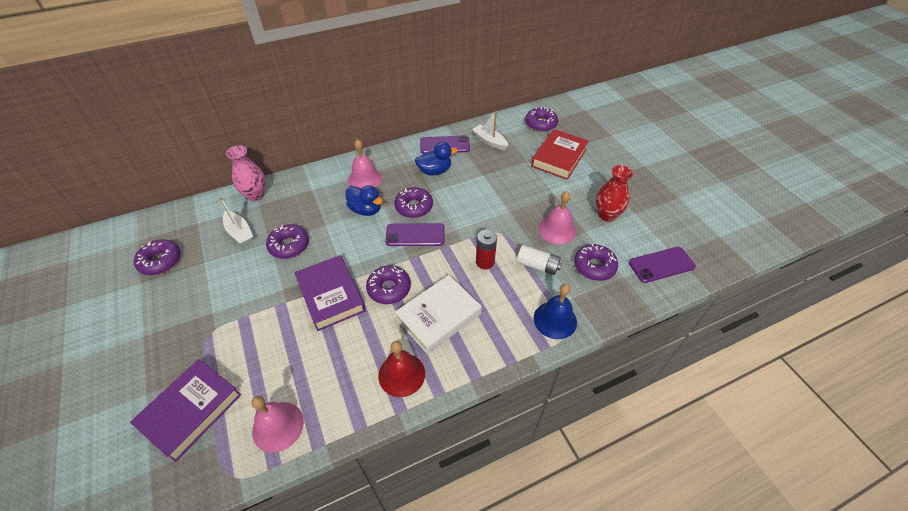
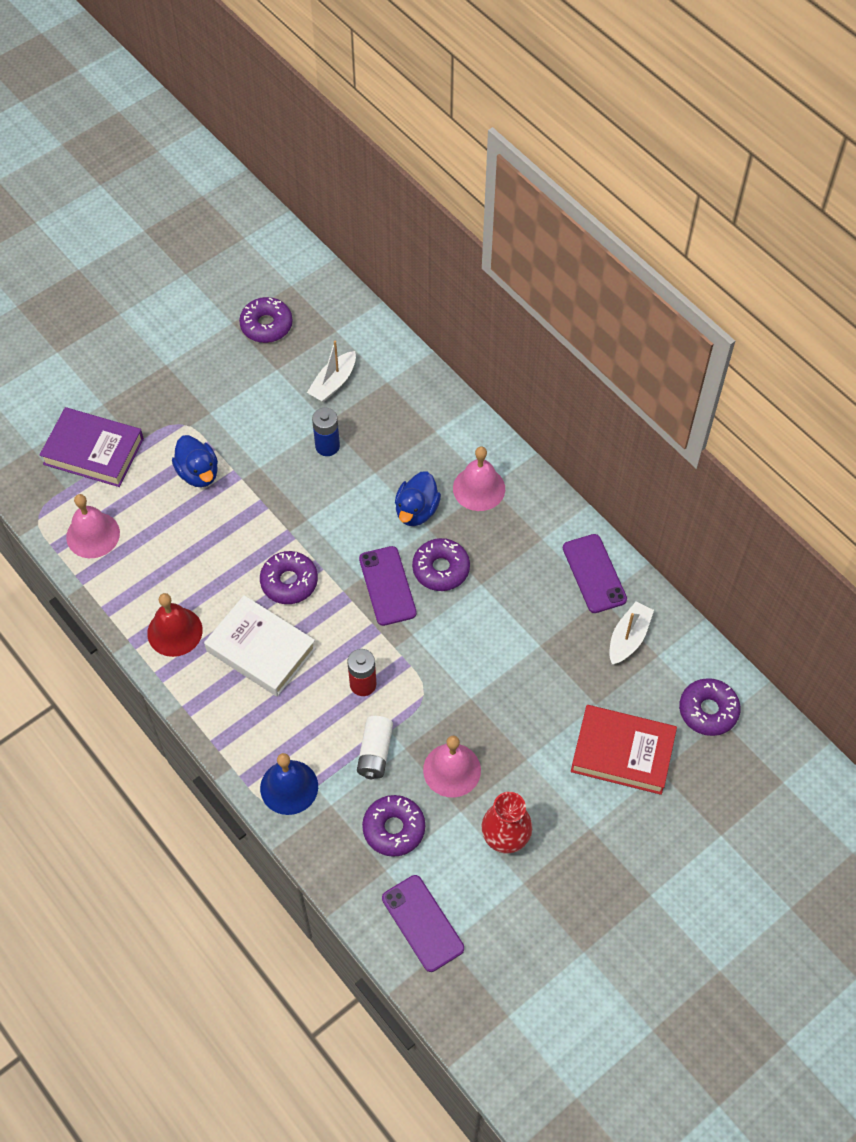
camera: 75 degrees right, 10 degrees up
(256, 195) = (403, 370): pink vase -> none
(289, 245) = (327, 446): purple donut -> blue battery
(331, 295) = (262, 522): purple book -> none
(434, 171) = (526, 575): blue duck -> blue duck (198, 473)

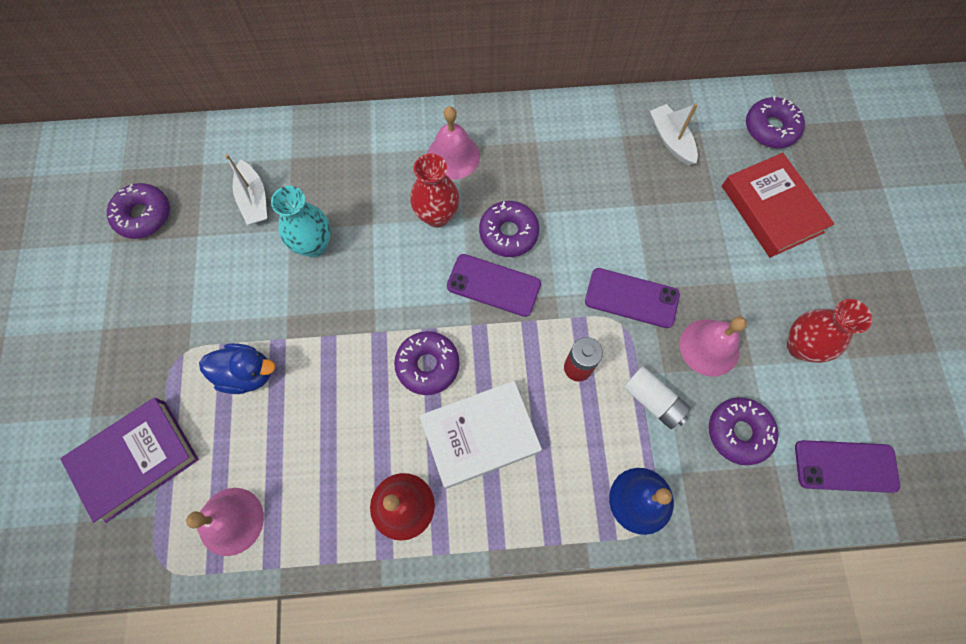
camera: 55 degrees left, 10 degrees up
(327, 446) = (314, 245): blue battery -> turquoise vase
(416, 510) = (437, 215): blue duck -> red vase
(594, 573) = (596, 126): purple phone -> purple phone (631, 298)
(622, 753) = (772, 209): red book -> red book turned 75 degrees counterclockwise

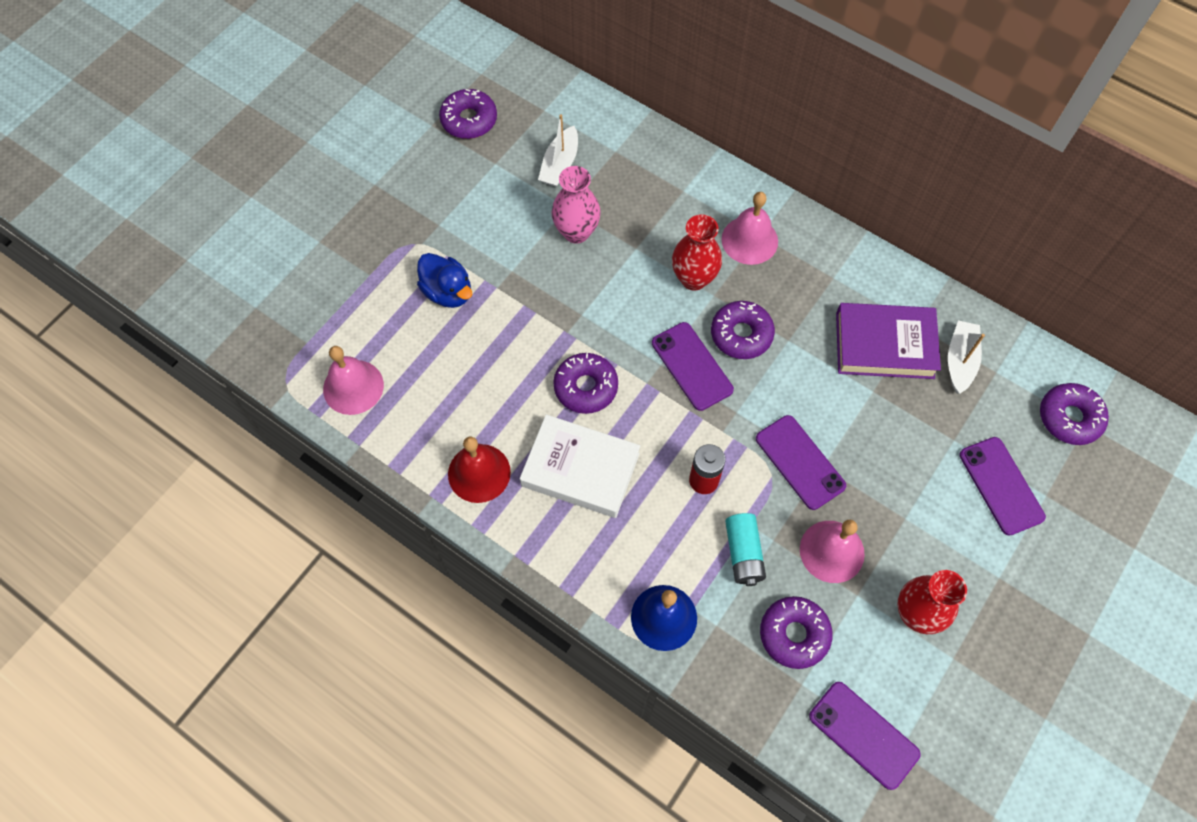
camera: 40 degrees right, 5 degrees down
(136, 460) = (325, 295): purple book -> purple book (884, 345)
(314, 245) = (576, 232): turquoise vase -> pink vase
(653, 400) = (743, 553): white battery -> turquoise battery
(772, 209) = (1001, 485): red book -> purple phone

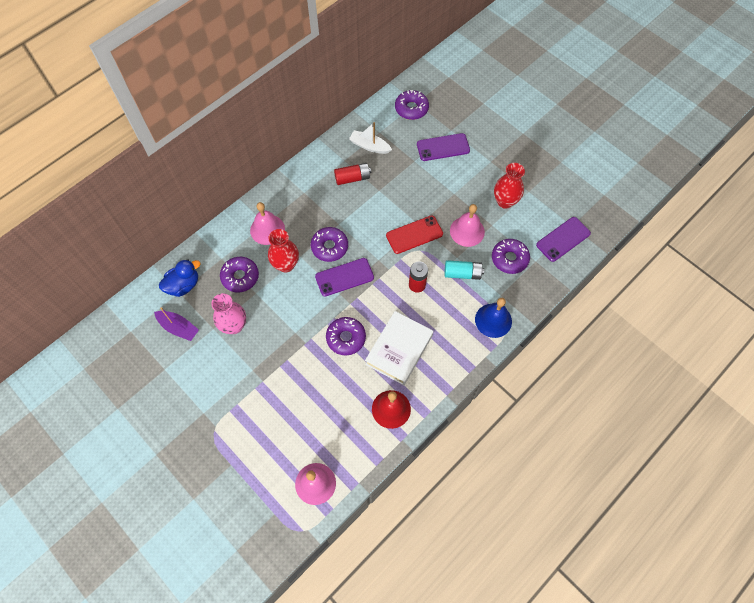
camera: 80 degrees left, 0 degrees up
(448, 292) = (258, 413): blue duck -> blue duck (183, 285)
(469, 120) = (122, 382): purple donut -> purple donut (240, 277)
(560, 164) = (178, 328): white boat -> purple boat
(800, 462) = (414, 235): purple phone -> red phone
(884, 345) = (352, 178): purple book -> red battery

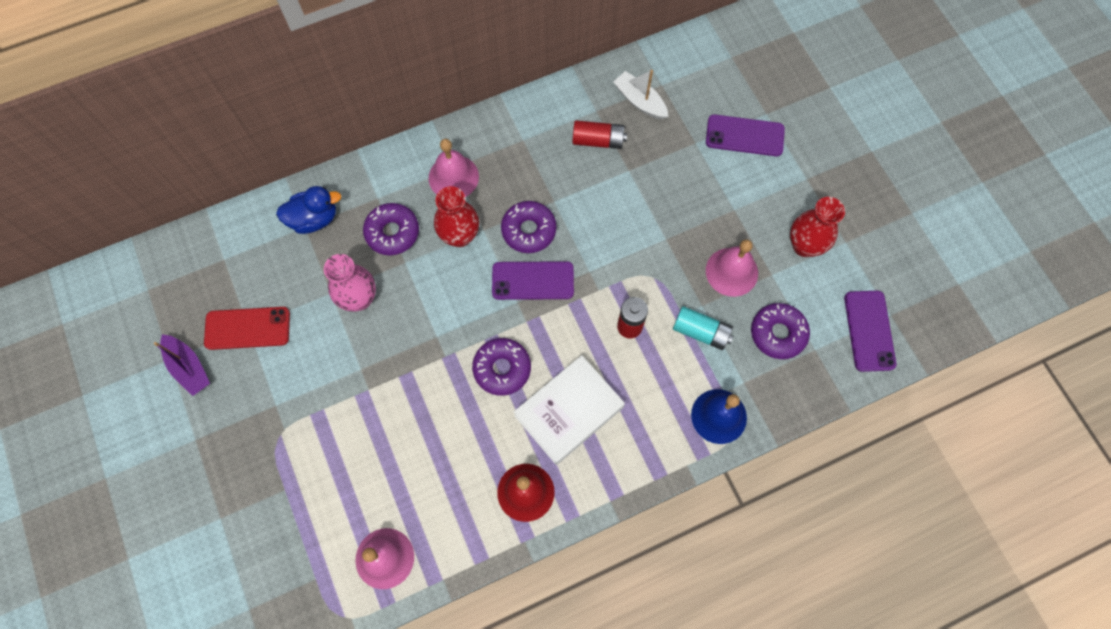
camera: 20 degrees right, 5 degrees up
(178, 328) = (286, 276): purple boat -> purple boat (189, 367)
(411, 108) = (721, 64): purple donut -> none
(414, 235) = (654, 252): red phone -> red phone (247, 328)
(563, 239) = (869, 331): purple phone -> purple phone turned 75 degrees counterclockwise

